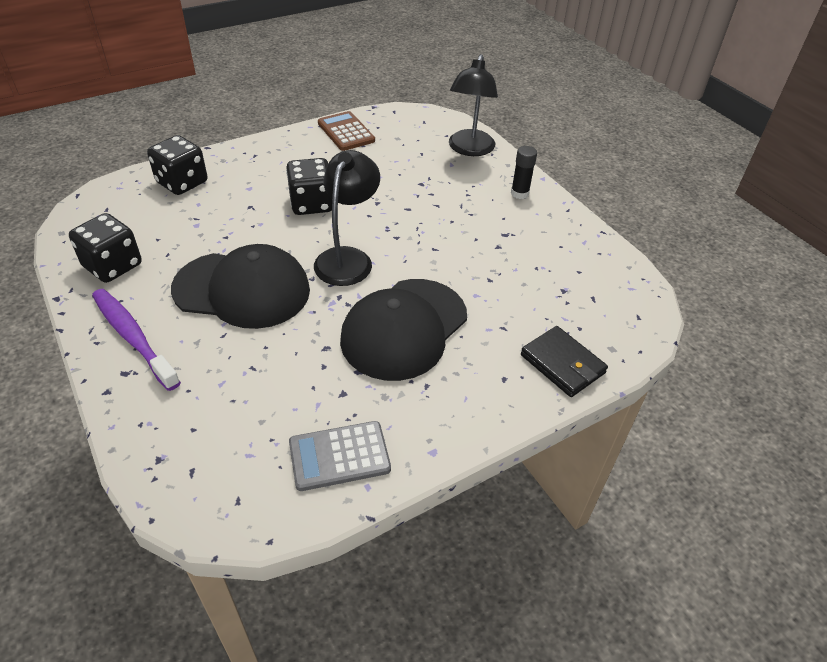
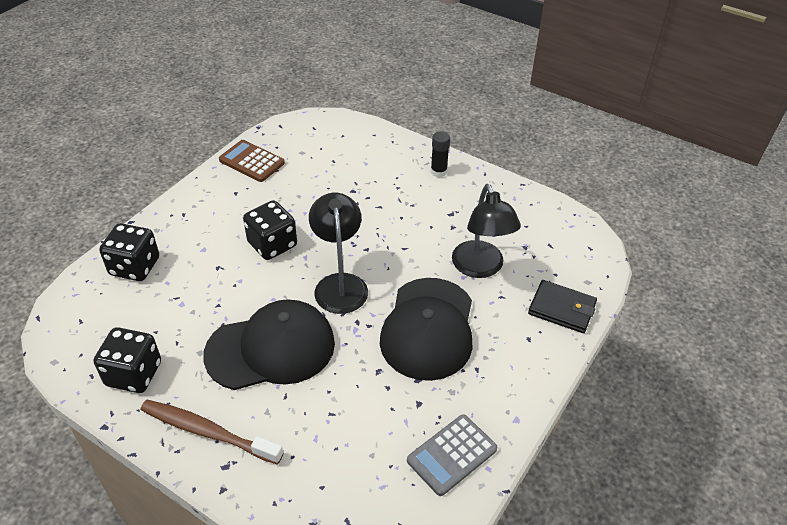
camera: 25 degrees left, 0 degrees up
(133, 337) = (207, 432): purple toothbrush -> brown toothbrush
(469, 149) = (371, 143): black lamp -> black lamp (480, 268)

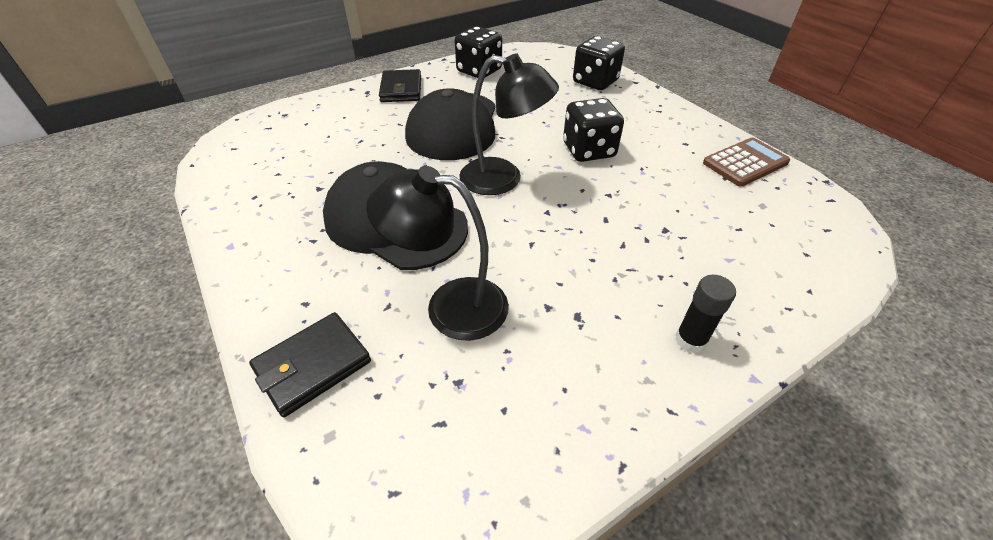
camera: 115 degrees right, 0 degrees up
(207, 432) = (401, 89): brown toothbrush -> black wallet
(452, 455) = (250, 190): grey calculator -> none

